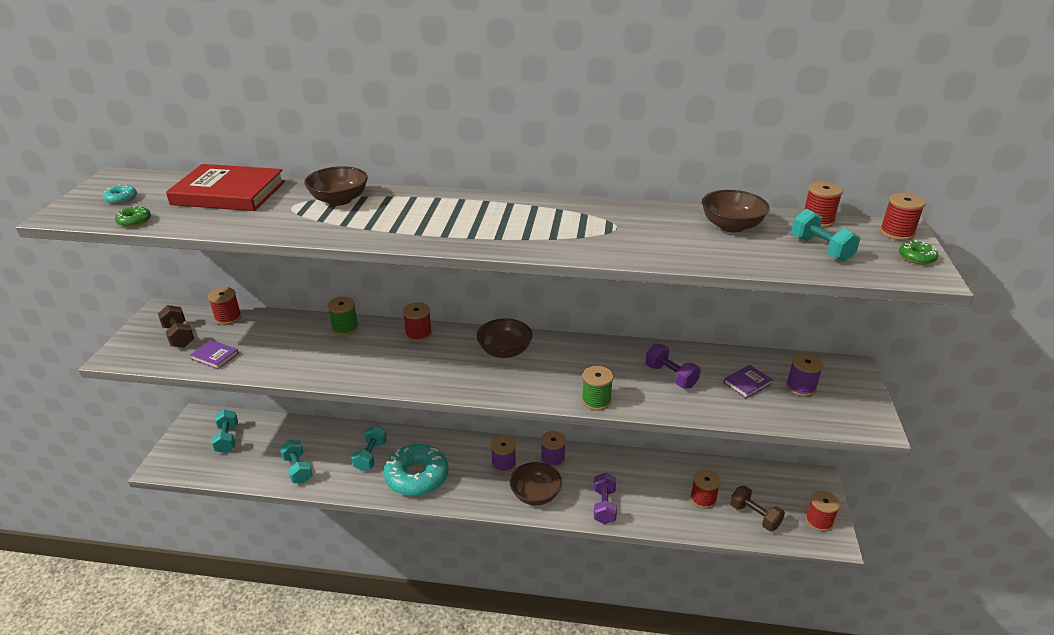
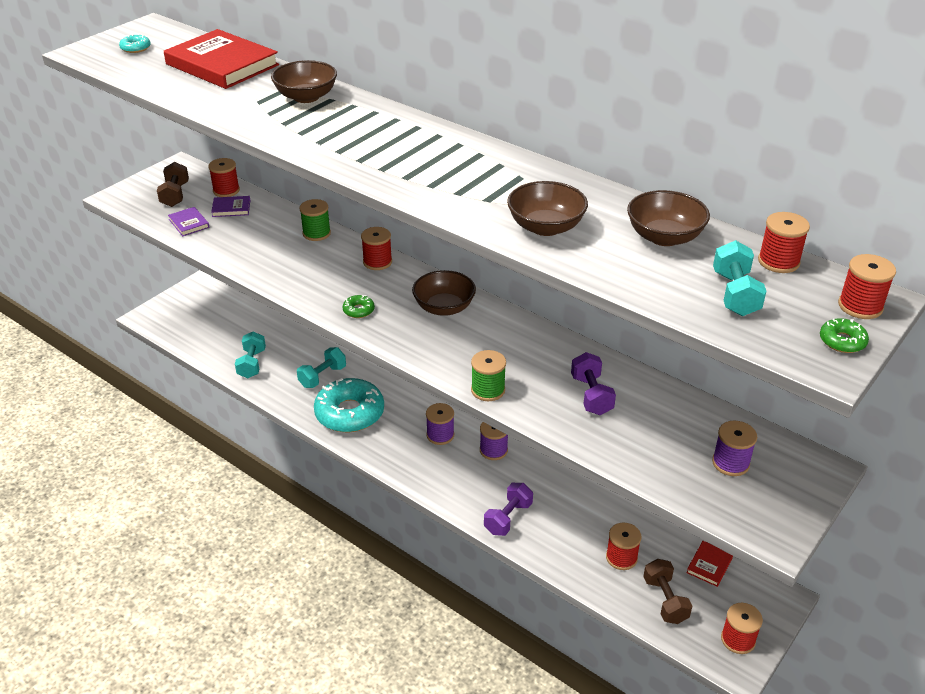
camera: 30 degrees right, 5 degrees up
(134, 221) = (126, 73): green donut -> green donut (358, 310)
(227, 439) = (213, 313): turquoise dumbbell -> none
(535, 494) = (448, 477): brown bowl -> brown bowl (546, 227)
(747, 383) = (670, 435): purple book -> purple book (231, 208)
(760, 478) = (709, 565): none -> red book

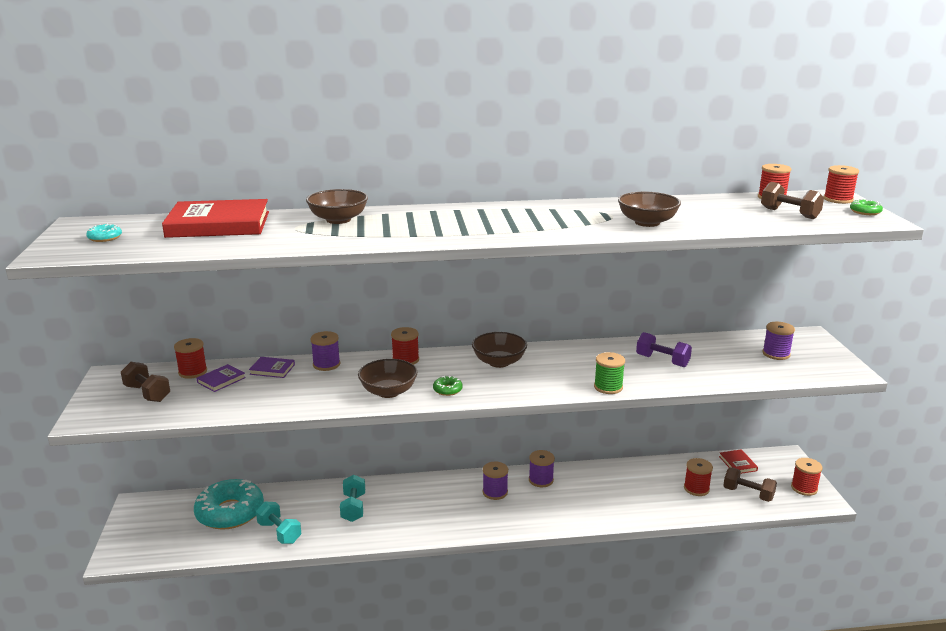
camera: 45 degrees left, 15 degrees down
(189, 223) = (201, 404): purple book -> purple book (272, 369)
(316, 233) = (326, 364): green spool -> purple spool
(349, 413) = (412, 517): turquoise donut -> turquoise donut (230, 512)
(508, 518) = (609, 510): purple dumbbell -> none
(664, 237) = (707, 206): brown bowl -> brown bowl (388, 392)
(735, 294) = (789, 213): turquoise dumbbell -> brown dumbbell

